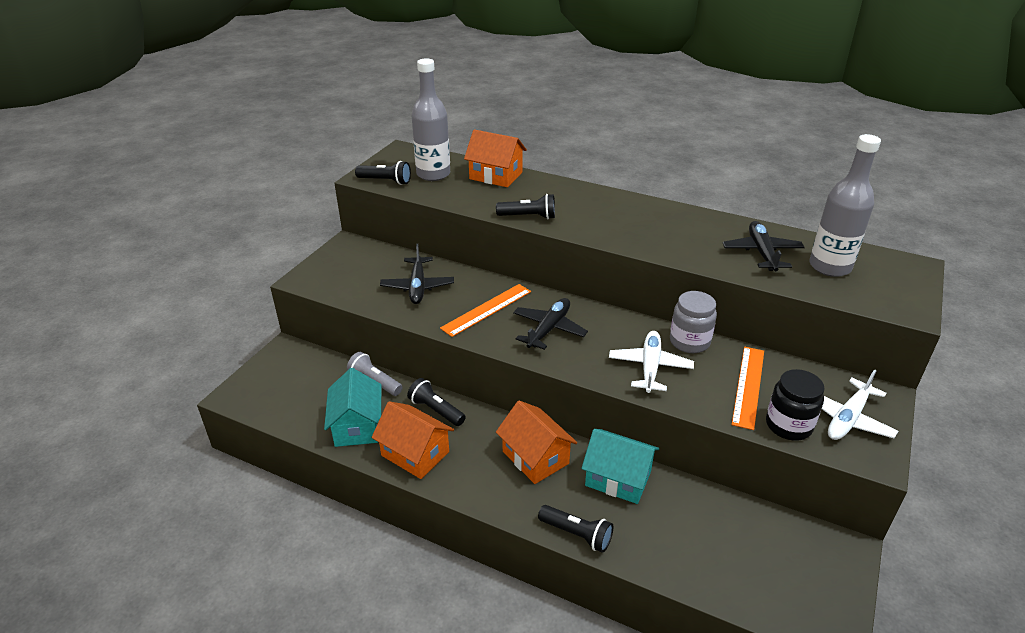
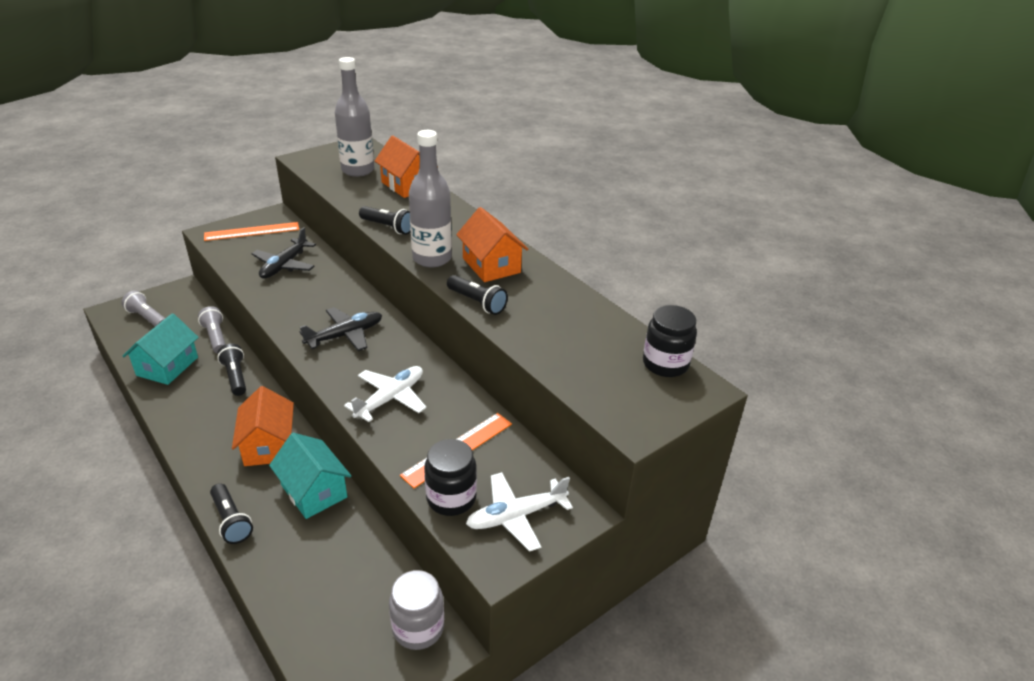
camera: 25 degrees right, 0 degrees up
(281, 389) = (147, 318): none -> grey flashlight
(386, 181) = (313, 166): black flashlight -> black flashlight (477, 303)
(415, 453) = (184, 404): orange house -> orange house (491, 265)
(486, 309) = (315, 302): orange ruler -> orange ruler (252, 231)
(689, 342) = (452, 390): grey jar -> grey jar (418, 628)
(761, 253) = (557, 324): black plane -> none
(830, 267) = (608, 359): grey bottle -> grey bottle (432, 258)
(870, 257) = (665, 364): none -> black jar

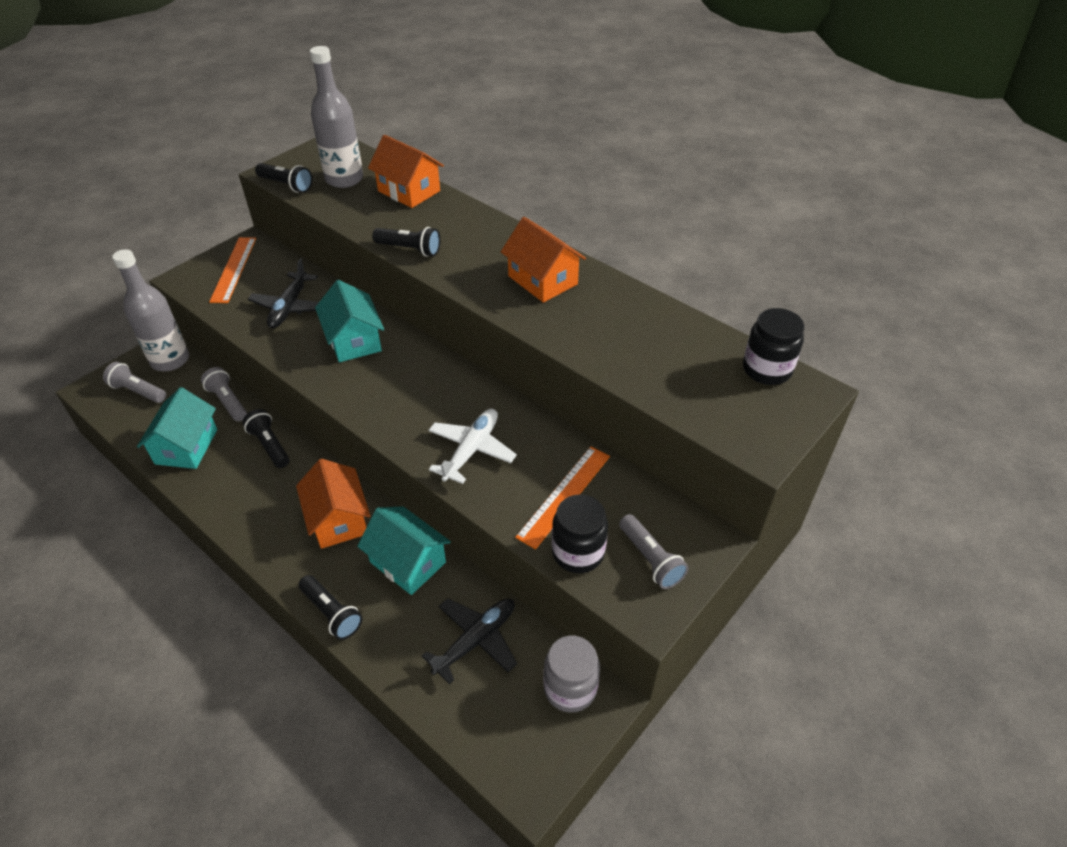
camera: 10 degrees left, 10 degrees up
(252, 231) = (233, 269): orange ruler -> orange ruler turned 60 degrees counterclockwise
(326, 298) = (354, 340): none -> turquoise house
(345, 335) = (393, 383): black plane -> black plane (476, 640)
(432, 258) = (474, 282): grey bottle -> grey bottle (170, 360)
(477, 303) = (545, 329): black flashlight -> black flashlight (286, 185)
(516, 516) = (650, 559): white plane -> grey flashlight

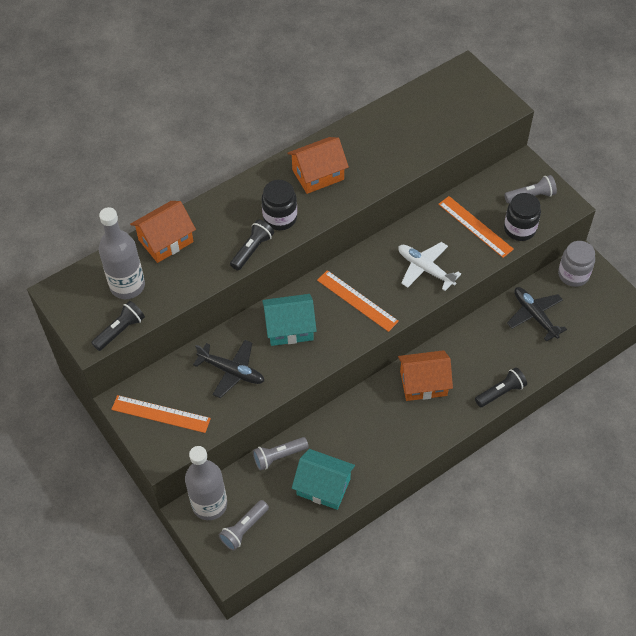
camera: 75 degrees left, 10 degrees up
(269, 445) = (338, 426): black flashlight -> none
(404, 391) = (357, 301): none -> orange ruler
(407, 562) = (469, 345): turquoise house -> none
(766, 369) = (441, 84): black jar -> black jar (280, 218)

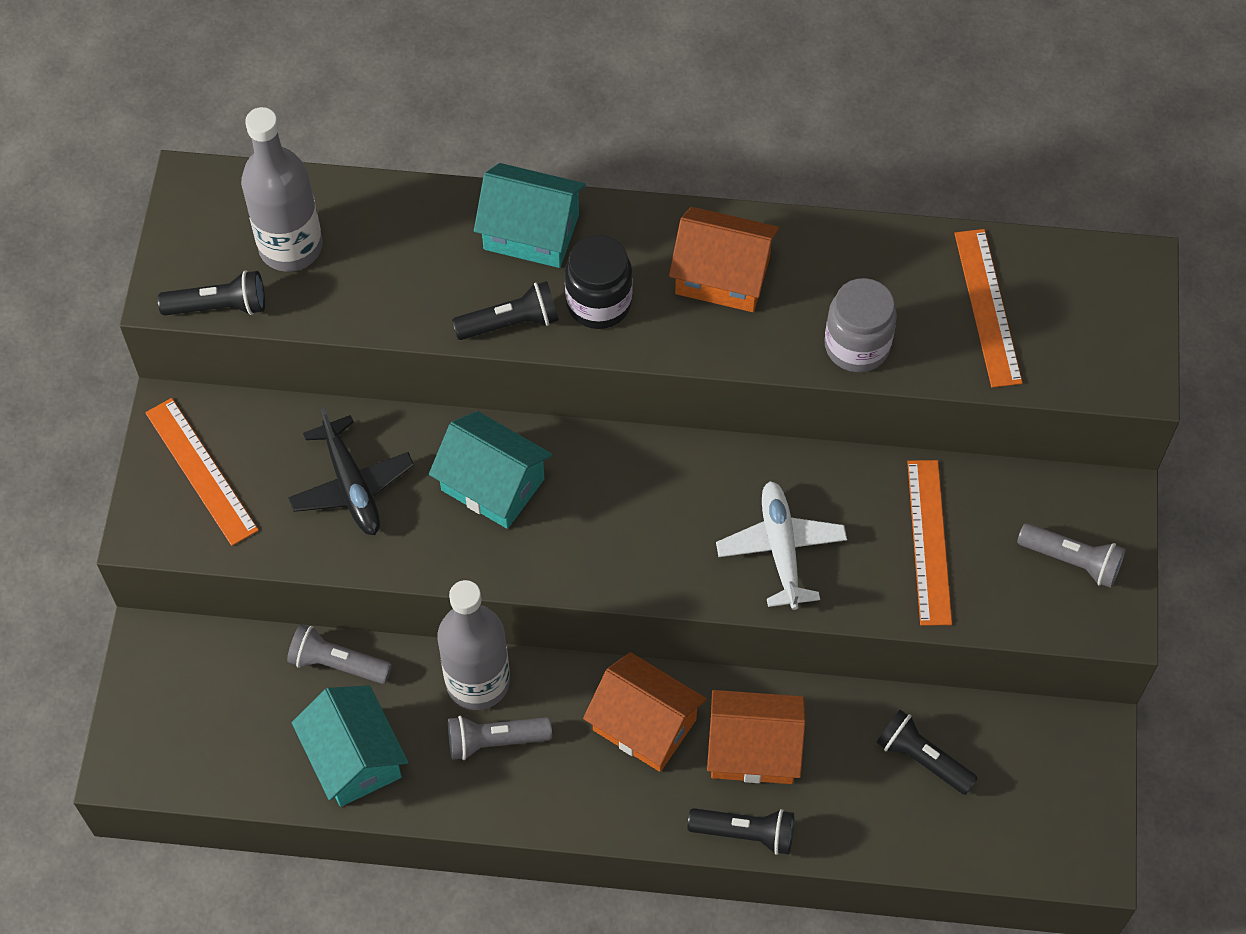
camera: 40 degrees right, 5 degrees up
(166, 241) = (406, 218): orange house -> orange house (753, 749)
(209, 504) = (183, 655): grey bottle -> grey bottle (477, 682)
(224, 210) = (531, 232): none -> turquoise house
(244, 529) = (193, 727): grey flashlight -> grey flashlight (495, 741)
(357, 301) = (629, 519): orange ruler -> orange ruler (987, 307)
(519, 229) = (996, 600): black jar -> none
(534, 315) = (922, 758): black plane -> black flashlight
(573, 274) = (1054, 743): grey jar -> grey jar (857, 346)

